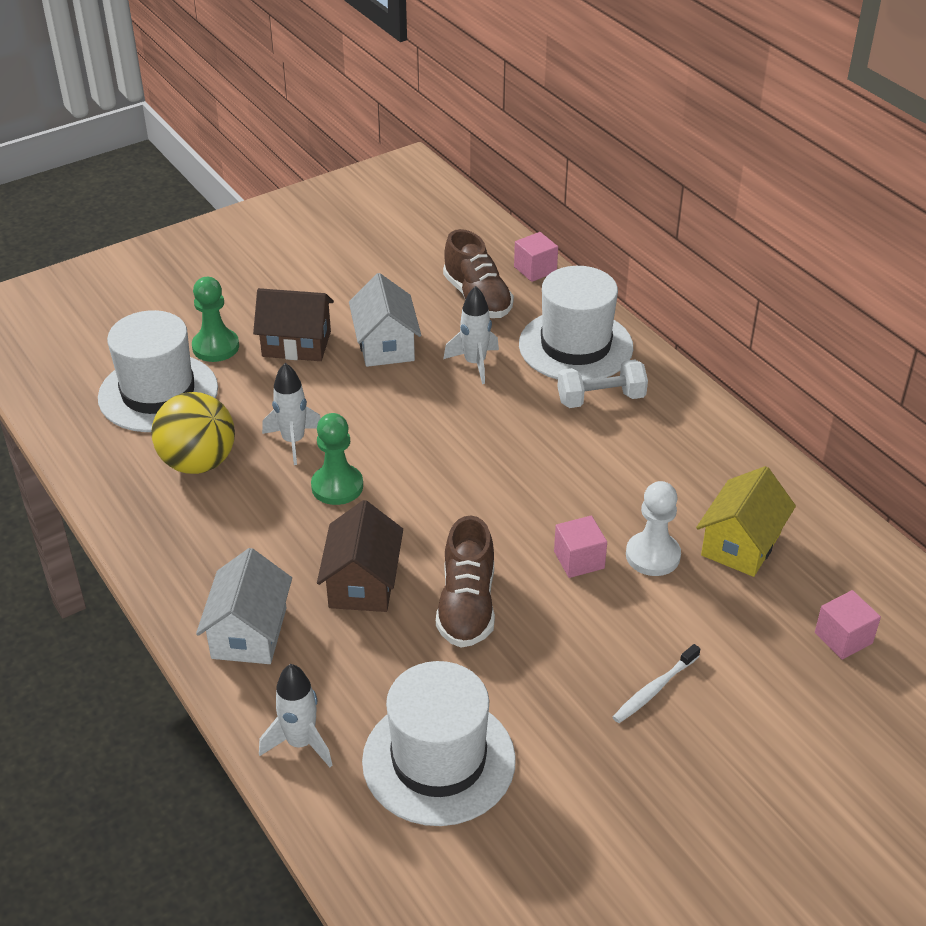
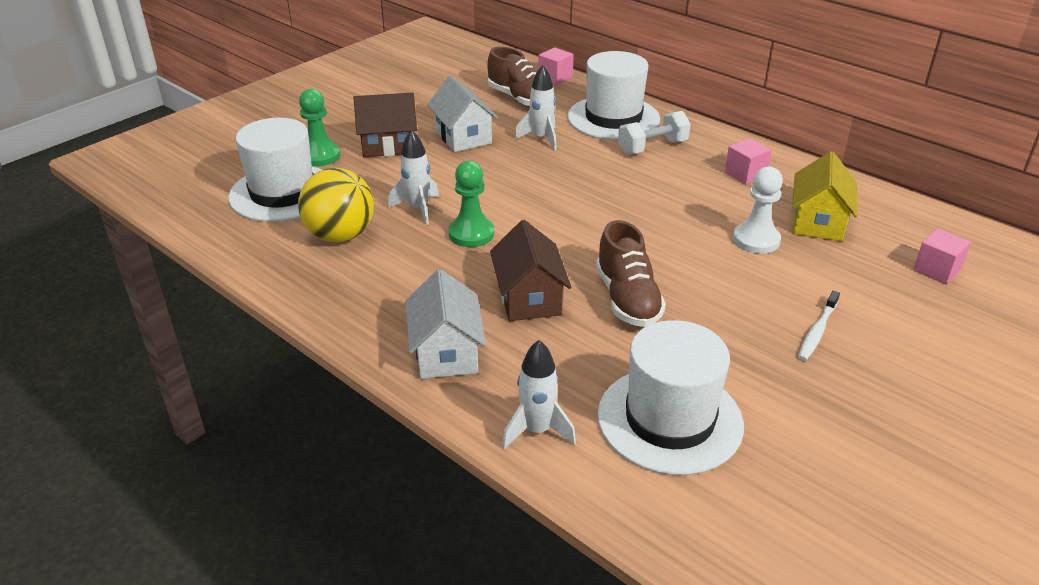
camera: 15 degrees left, 5 degrees down
(579, 560) = (700, 252): pink cube -> pink cube (745, 174)

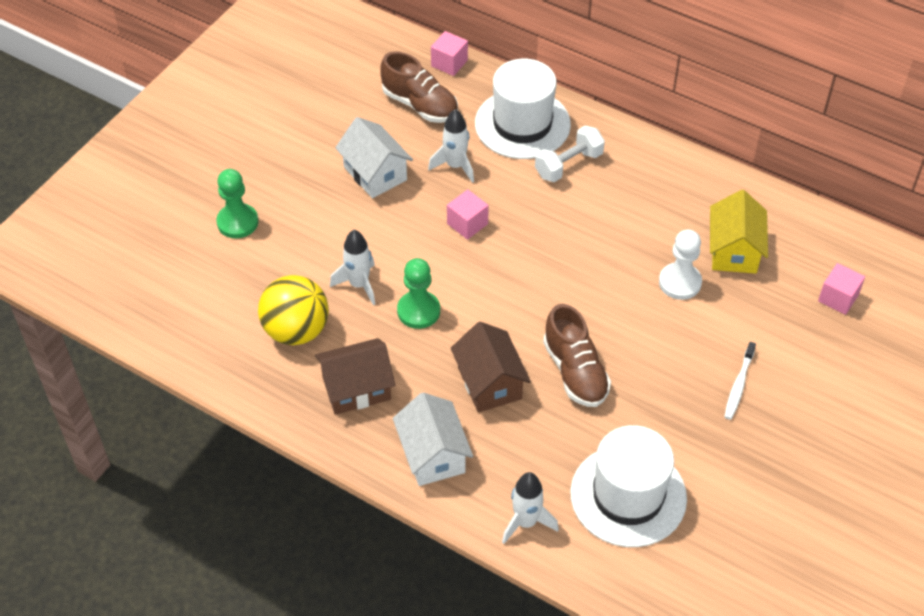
camera: 10 degrees left, 15 degrees up
(283, 193) = (219, 281): white hat -> none
(388, 145) = (302, 197): brown house -> brown house (356, 388)
(745, 174) = (662, 193): pink cube -> pink cube (467, 224)

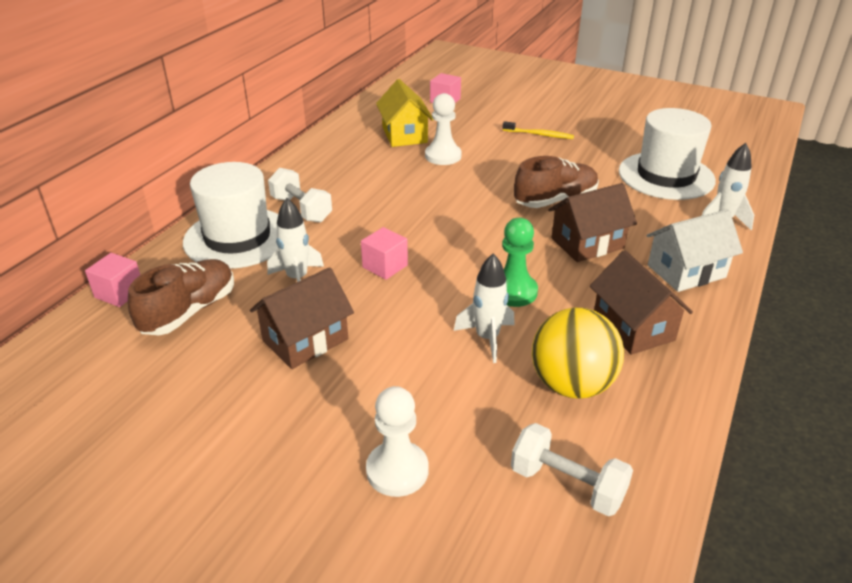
camera: 95 degrees left, 15 degrees down
(205, 309) = (567, 485): none -> white dumbbell
(237, 222) = (397, 470): green pawn -> white pawn
(375, 173) = (305, 340): white house -> brown house
(734, 251) = (404, 135): yellow house -> yellow house turned 75 degrees clockwise
(738, 385) = (539, 135): white toothbrush -> yellow toothbrush

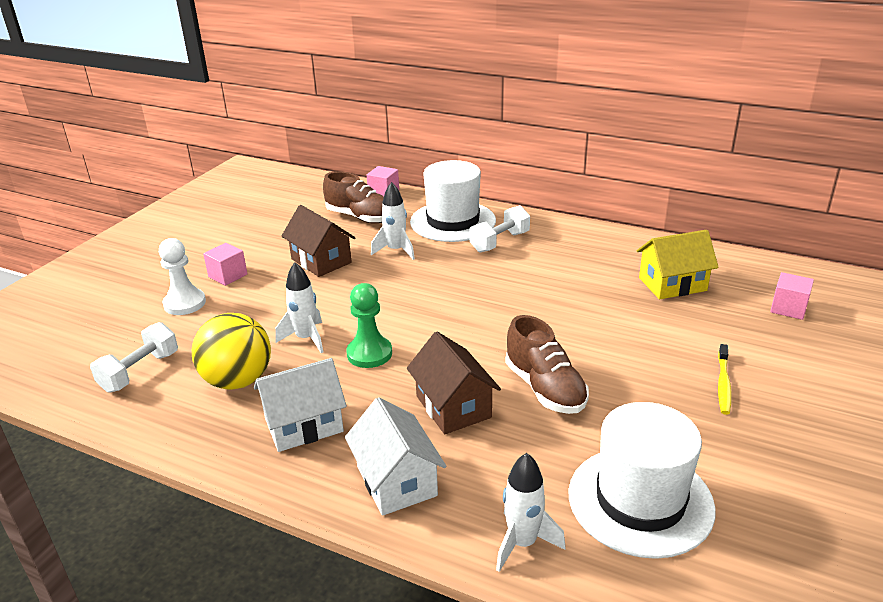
camera: 90 degrees right, 5 degrees down
(385, 266) = (412, 286): pink cube -> pink cube (228, 276)
(443, 156) = (629, 310): white pawn -> none
(633, 327) = (304, 425): brown house -> white house

